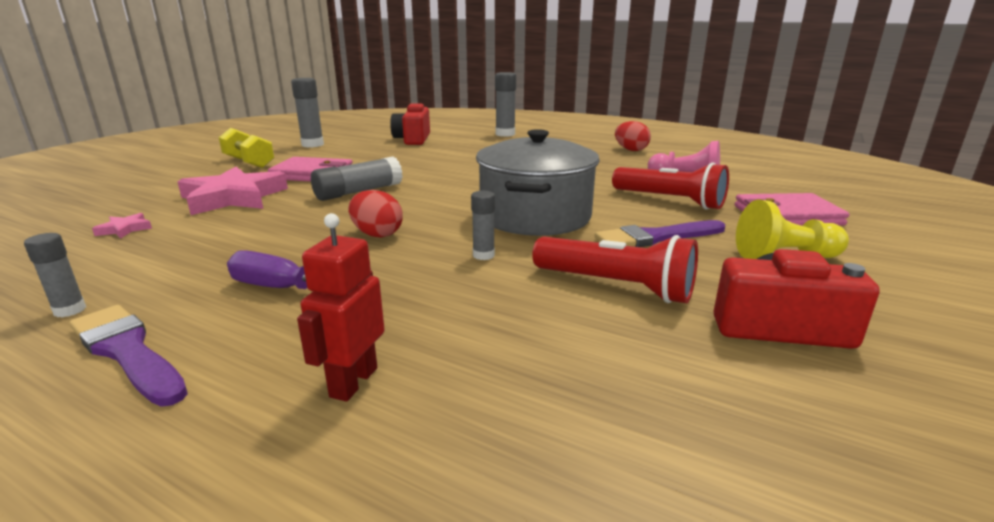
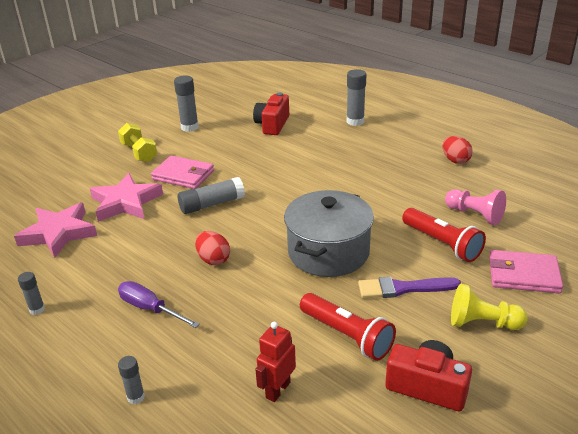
camera: 15 degrees right, 10 degrees up
(125, 229) = (58, 233): pink star -> pink star, size x2.42
(128, 352) = (68, 347): purple brush -> none
(353, 382) = (174, 387): red robot -> red robot (277, 390)
(483, 255) = (276, 292): grey glue stick -> grey glue stick (136, 397)

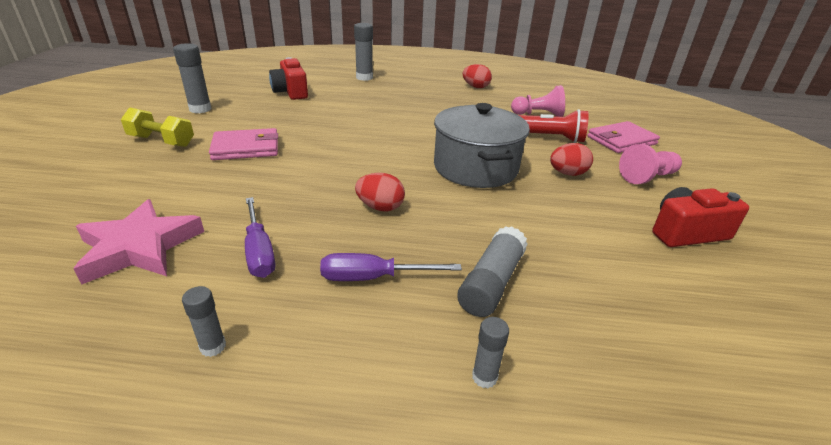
camera: 40 degrees left, 0 degrees up
(111, 262) = (259, 251): none -> purple screwdriver
(125, 202) = (203, 189): pink star -> none
(212, 204) = (313, 163): grey glue stick -> grey glue stick (491, 283)
(277, 390) = (599, 291): red robot -> none
(347, 336) = (582, 222): red flashlight -> none
(404, 288) = (567, 173): purple brush -> red egg
(482, 323) = (647, 177): yellow pawn -> pink pawn

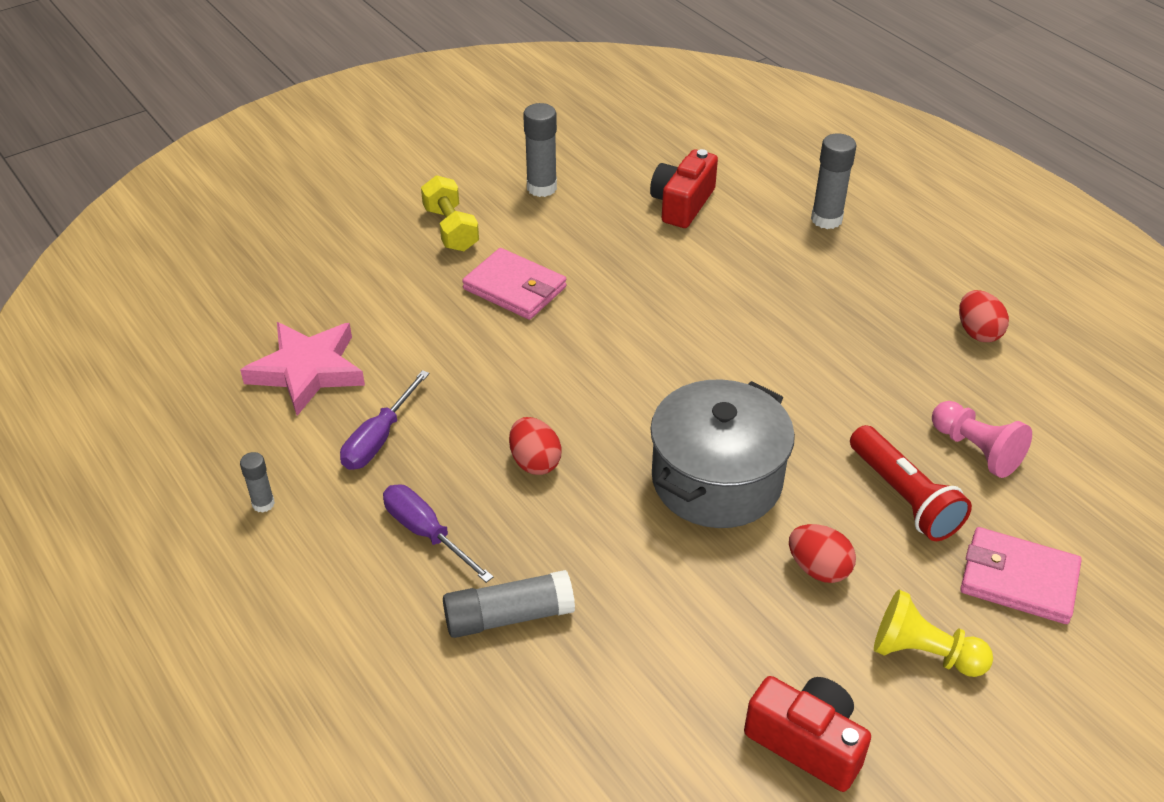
camera: 50 degrees right, 10 degrees up
(484, 377) = (386, 676): grey glue stick -> none
(647, 177) = (923, 653): pink pawn -> yellow pawn

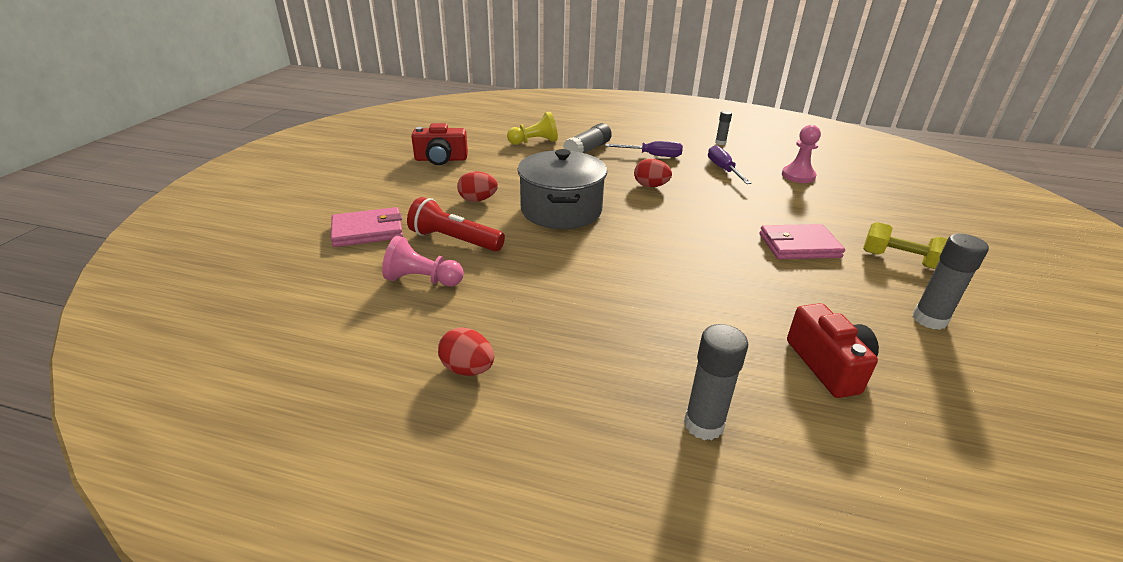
camera: 140 degrees right, 10 degrees down
(307, 371) = (798, 176): pink star -> pink pawn
(923, 653) = (406, 192): yellow pawn -> yellow pawn (534, 142)

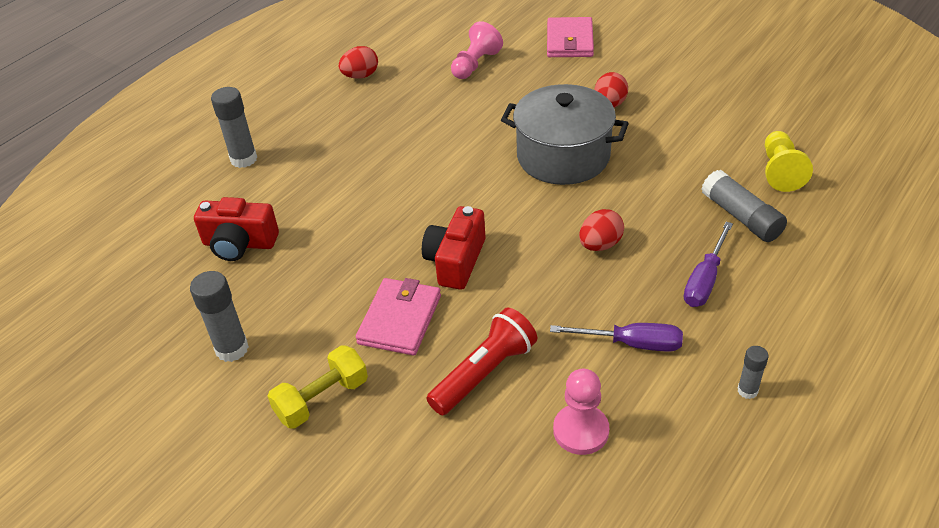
camera: 115 degrees right, 10 degrees up
(441, 159) = (730, 89): red camera -> red camera (456, 261)
(454, 240) = (531, 84): red flashlight -> red flashlight (484, 373)

